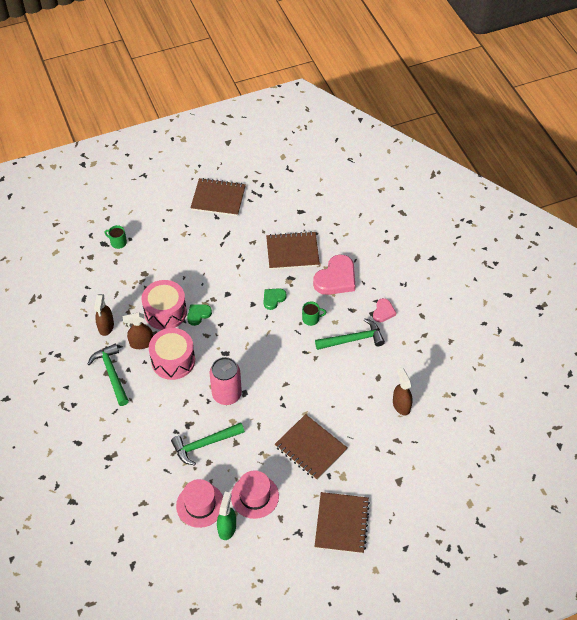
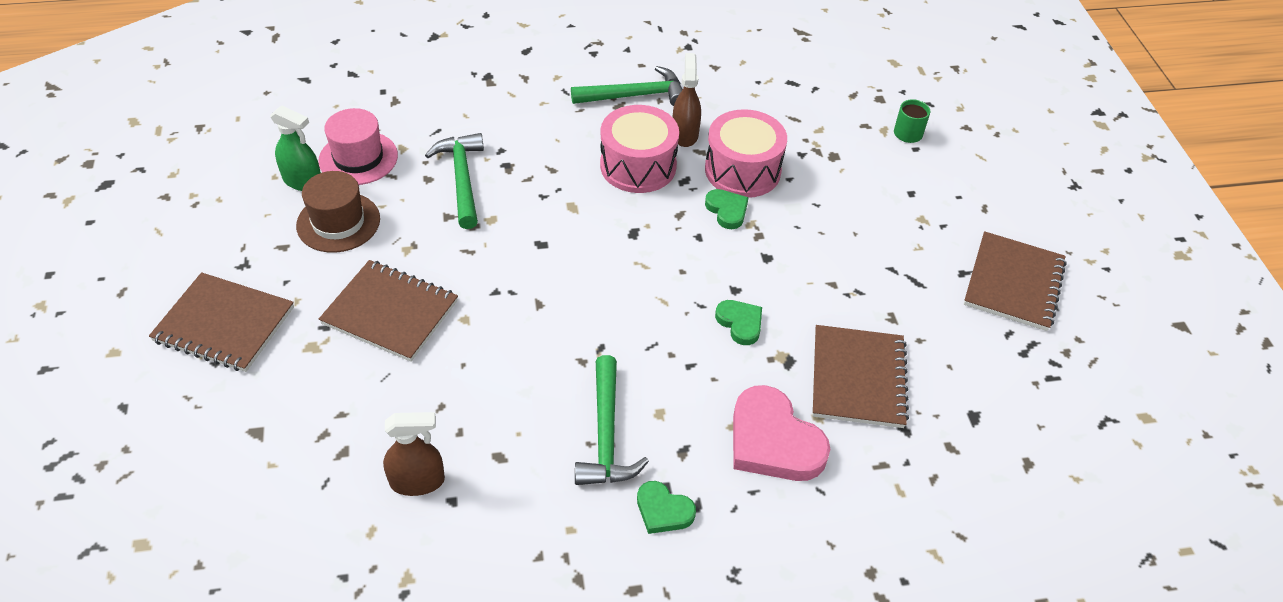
camera: 100 degrees right, 5 degrees down
(106, 326) = (729, 100): brown spray bottle -> none
(227, 394) = (546, 220): pink can -> none
(254, 496) = (338, 222): pink hat -> brown hat
(310, 448) = (390, 312): brown notebook -> brown notebook turned 60 degrees clockwise
(311, 319) = (677, 374): green mug -> none
(383, 312) = (663, 510): pink heart -> green heart

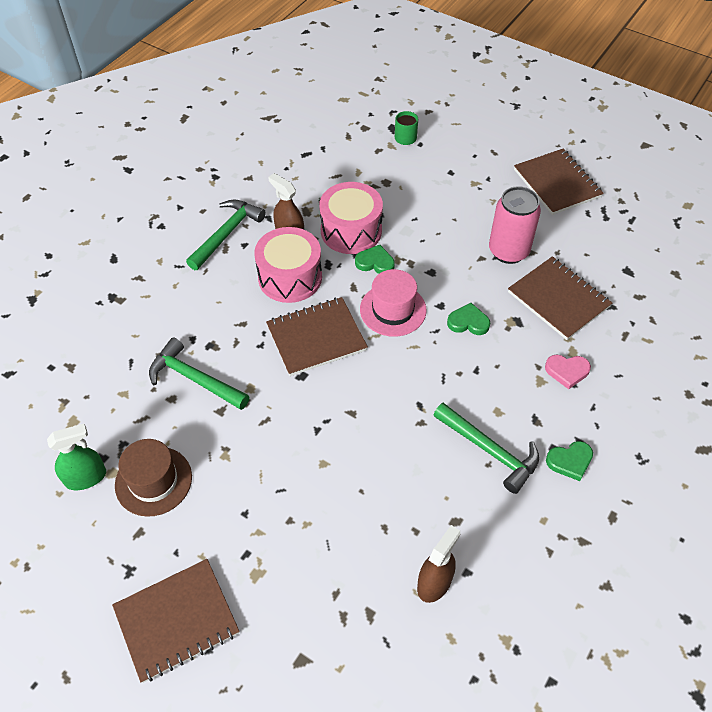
camera: 45 degrees left, 5 degrees up
(358, 158) = (102, 427): pink hat -> pink hat (393, 310)
(390, 312) = (273, 504): brown notebook -> brown notebook (316, 338)
(773, 441) = (567, 371): pink heart -> pink heart, size x0.53
(869, 299) = (508, 251): none -> pink can

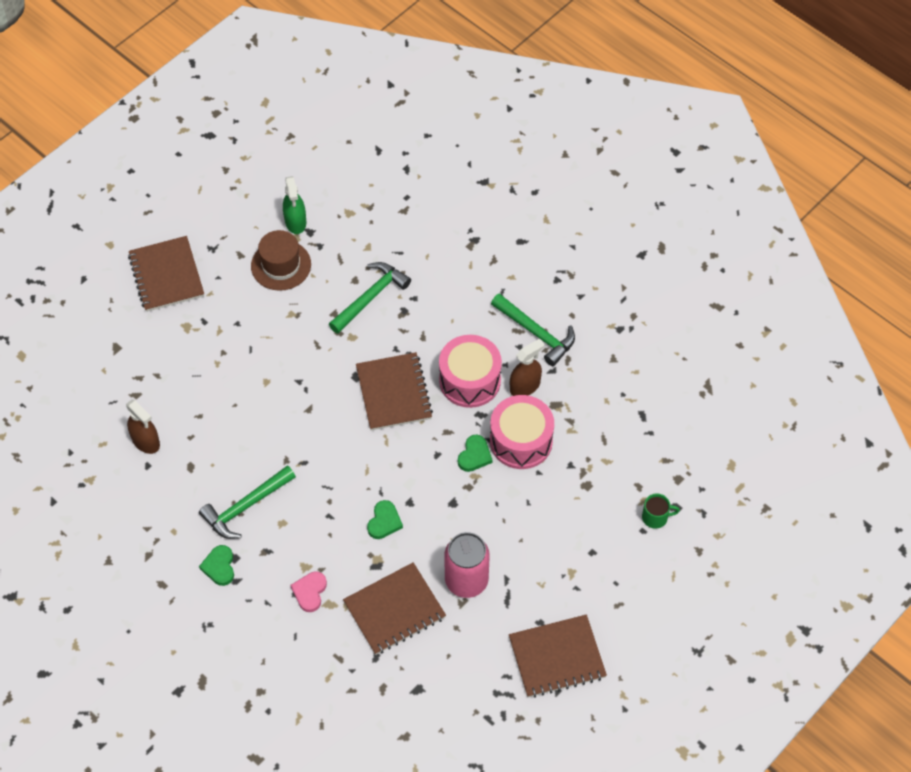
camera: 100 degrees right, 5 degrees up
(393, 310) = (413, 460): pink hat -> none

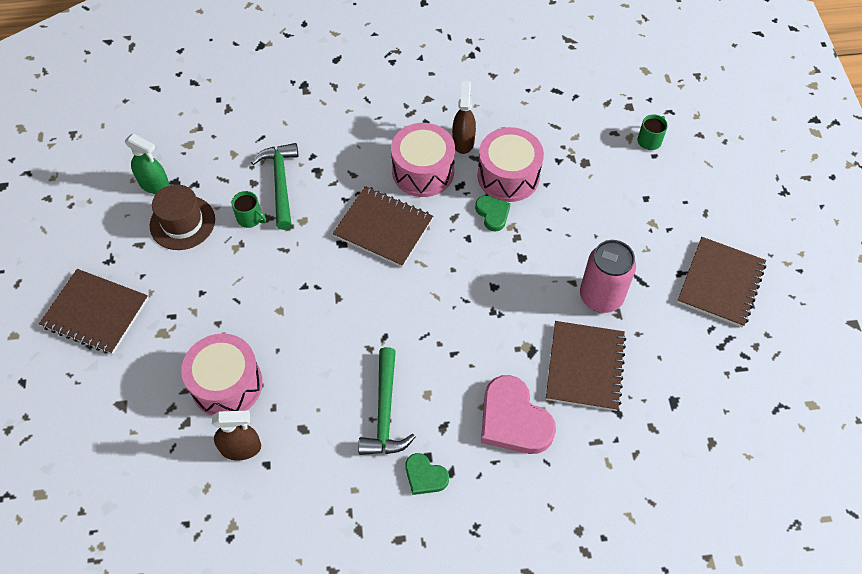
camera: 50 degrees left, 0 degrees up
(183, 396) = (227, 384): none -> pink drum
(310, 592) = (513, 420): pink heart -> pink heart, size x1.87
(323, 303) = (250, 218): none -> green mug
(384, 522) = (495, 317): green heart -> none
(536, 333) = (424, 103): green hammer -> none

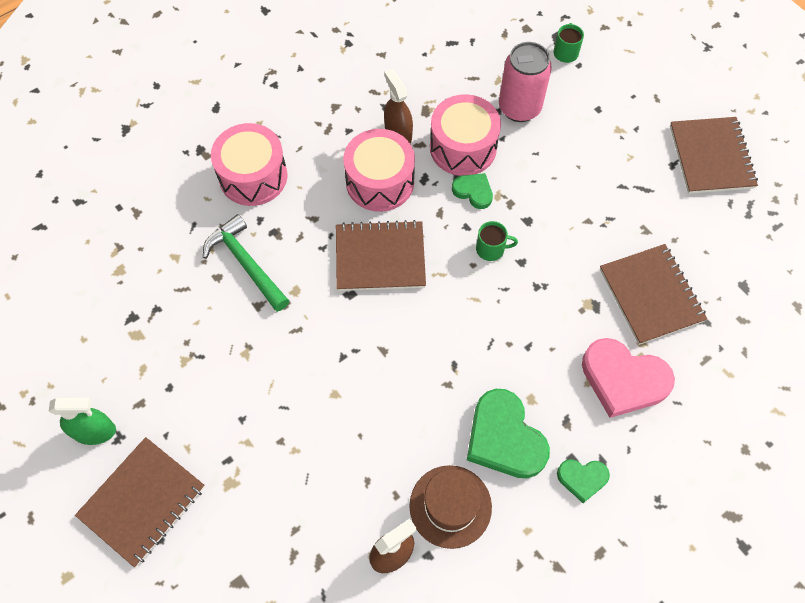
camera: 30 degrees left, 5 degrees up
(95, 313) = (142, 502): brown notebook -> brown notebook turned 45 degrees counterclockwise
(154, 185) = (112, 332): green spray bottle -> green spray bottle (95, 431)
(182, 222) = (171, 356): brown hat -> brown hat (450, 506)
(227, 384) = (333, 498): pink drum -> pink drum (253, 176)
(250, 218) = (239, 315): green mug -> green mug (491, 249)
(385, 412) = (504, 438): green hammer -> green heart
(601, 297) = (621, 222): pink can -> pink can (519, 108)

